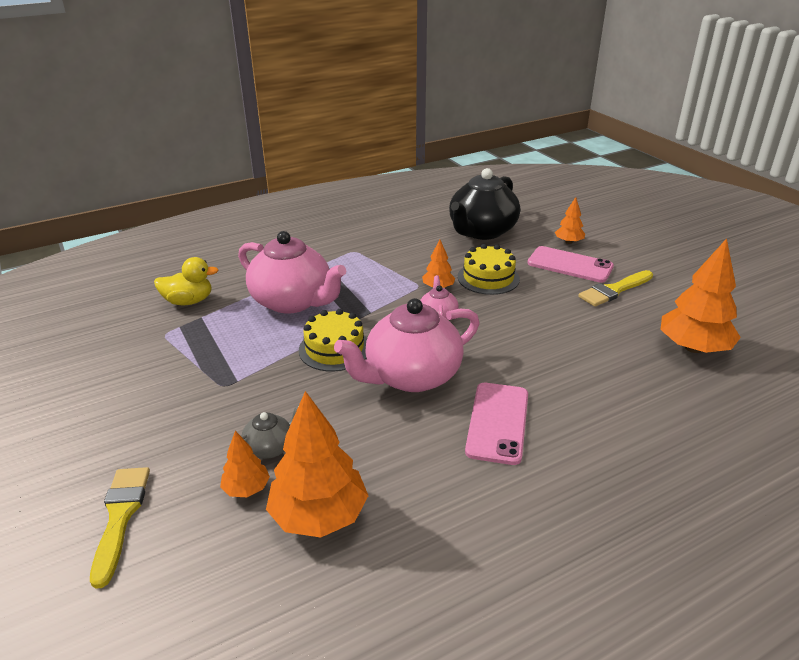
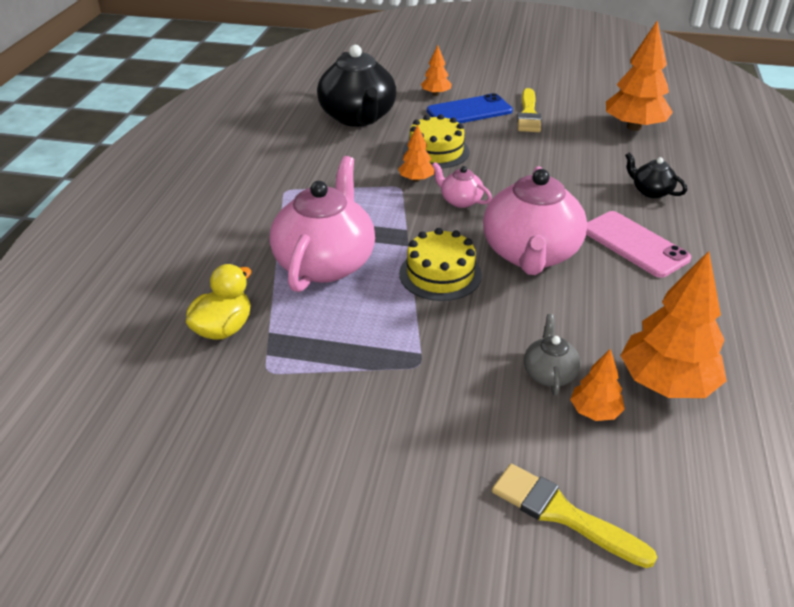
camera: 50 degrees left, 5 degrees up
(293, 301) = (325, 263): pink teapot -> pink teapot turned 60 degrees counterclockwise
(570, 265) = (469, 111): pink phone -> blue phone
(597, 399) = (651, 191): none -> black teapot

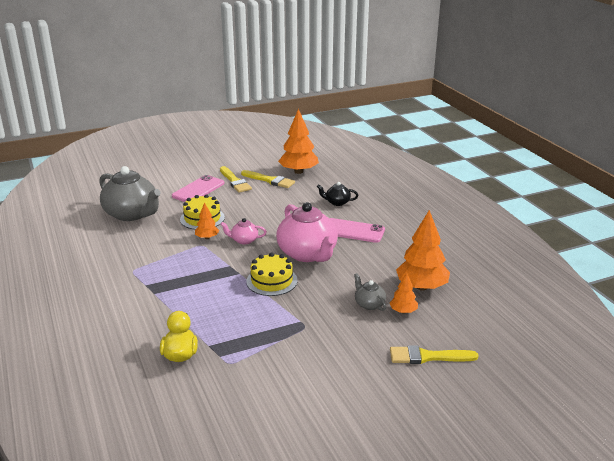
camera: 35 degrees left, 10 degrees down
(325, 263) = (202, 299): pink teapot -> none
(358, 117) = (132, 214): black teapot -> grey teapot
(436, 94) = (167, 185): orange tree -> none
(469, 111) = (198, 190): blue phone -> pink phone
(579, 127) = (270, 180): none -> yellow brush

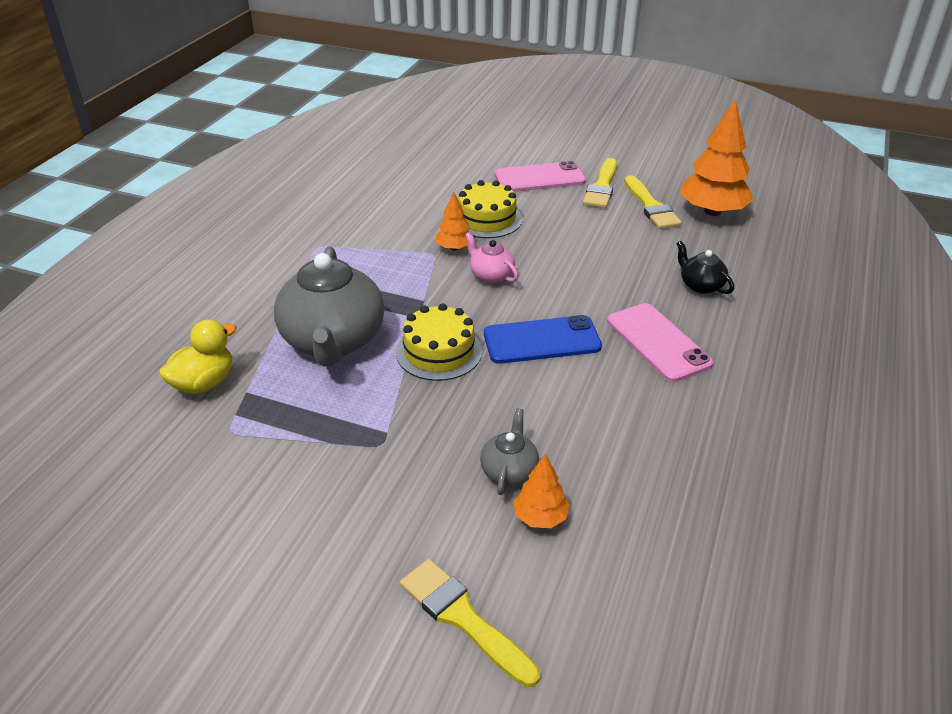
camera: 45 degrees right, 10 degrees up
(132, 214) = (421, 175): grey teapot -> grey teapot (333, 340)
(307, 254) = (542, 340): pink teapot -> blue phone
(421, 287) = (629, 497): orange tree -> none

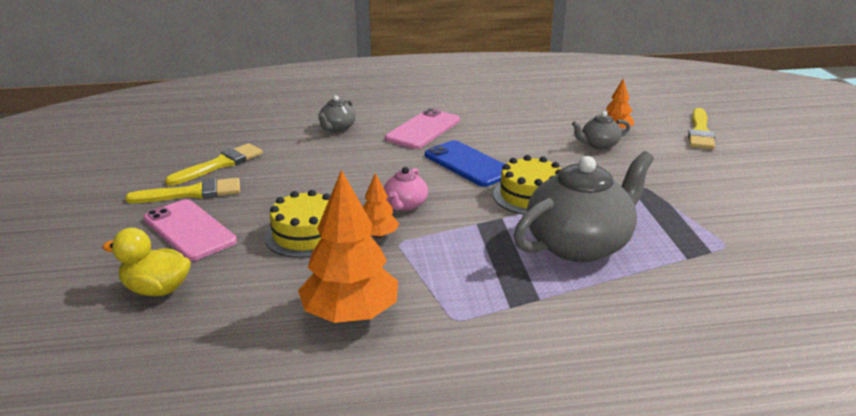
camera: 120 degrees left, 10 degrees down
(204, 383) = (711, 283): yellow duck -> yellow duck (157, 289)
(700, 285) = (337, 128): black teapot -> grey teapot
(712, 211) = (212, 140): orange tree -> orange tree (350, 315)

